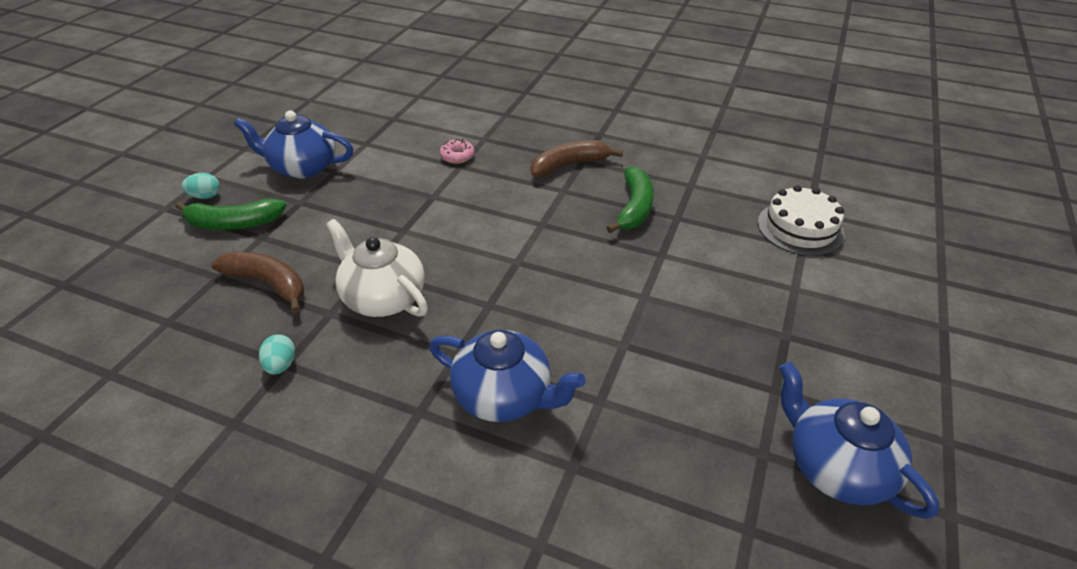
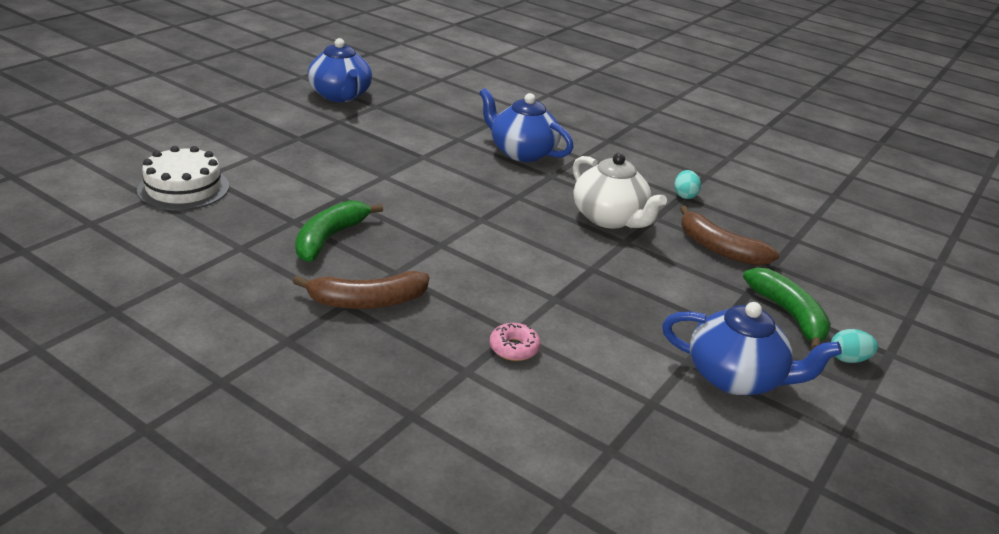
camera: 170 degrees left, 10 degrees down
(233, 223) = (789, 315): green banana -> green banana turned 60 degrees clockwise

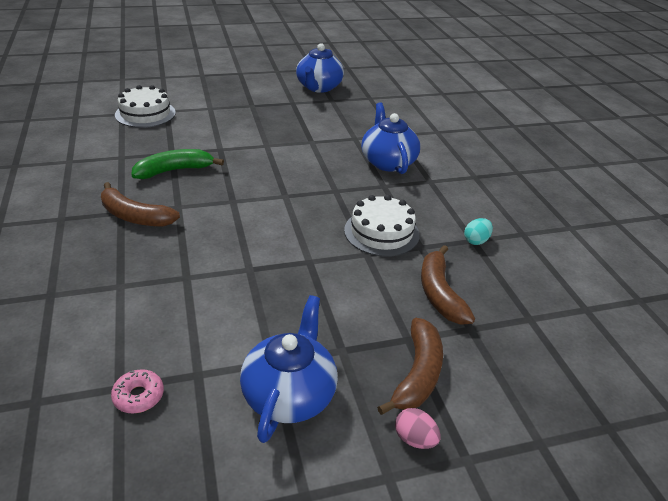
camera: 40 degrees right, 5 degrees up
(514, 348) = (170, 287): pink donut -> pink donut (138, 396)
(609, 218) = (381, 232): white teapot -> white cake
(735, 377) = (289, 394): blue teapot -> blue teapot turned 135 degrees counterclockwise
(789, 315) = (417, 374): green banana -> brown banana
(848, 359) = (414, 439): turquoise egg -> pink egg

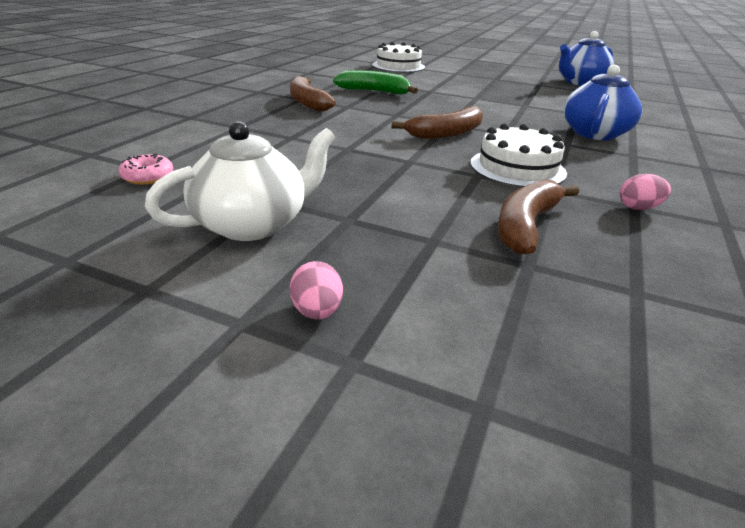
camera: 40 degrees right, 5 degrees down
(289, 394) = (252, 224): blue teapot -> white teapot
(417, 374) = (403, 268): brown banana -> brown banana (446, 133)
(476, 241) = (638, 208): turquoise egg -> pink egg

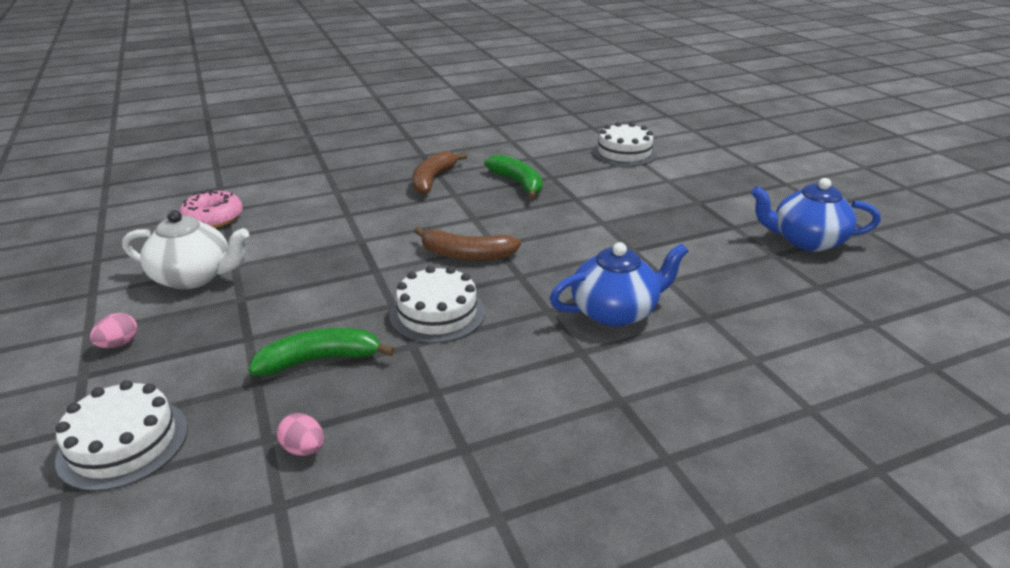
camera: 45 degrees right, 0 degrees up
(148, 177) = (213, 218): pink donut -> pink donut, size x1.62
(525, 226) = (320, 360): brown banana -> green banana
(559, 380) = (123, 443): none -> white cake
(638, 208) = (434, 395): pink egg -> pink egg (304, 449)

